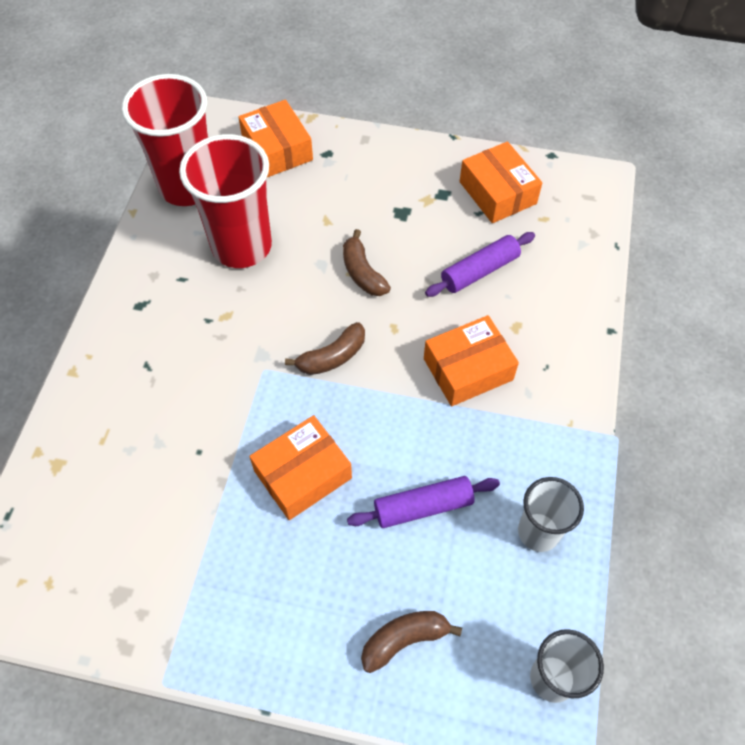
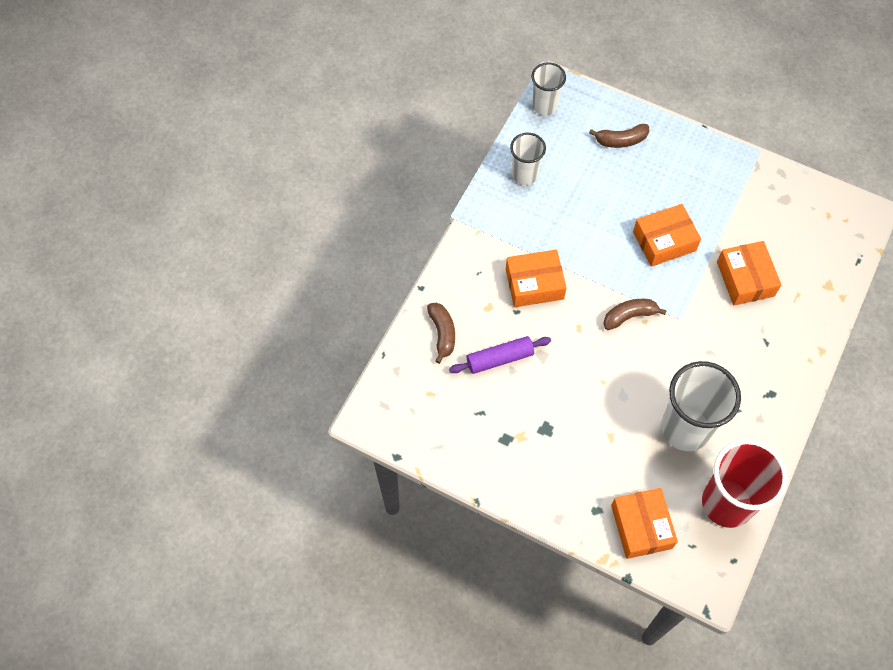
camera: 165 degrees left, 5 degrees up
(241, 246) = (685, 428): red cup -> white cup
(362, 273) = (591, 379): brown banana -> brown banana (442, 333)
(423, 507) = (591, 204): purple rolling pin -> none
(497, 192) = (459, 428): orange box -> orange box (745, 279)

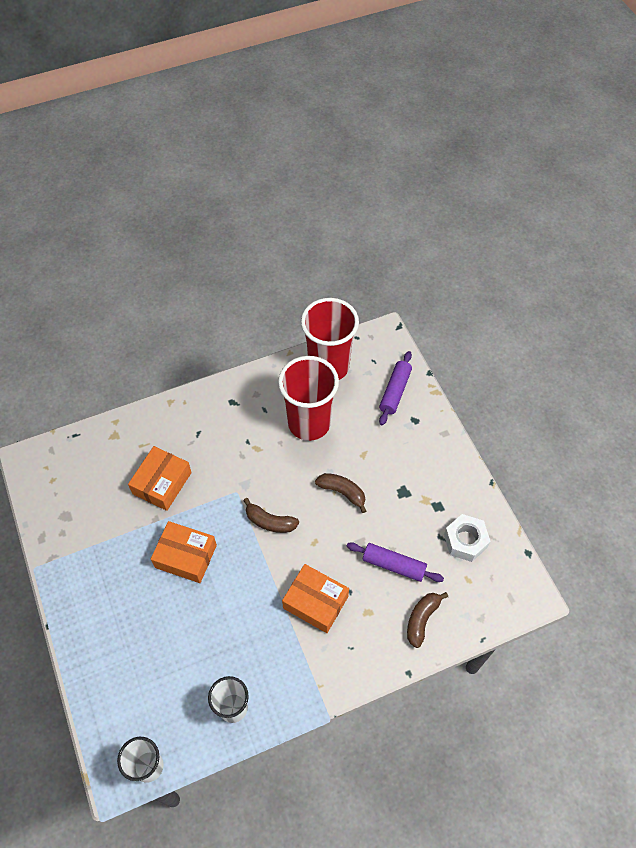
camera: 140 degrees left, 5 degrees down
(458, 425) = (465, 541): none -> white nut
(621, 140) = (123, 671): brown banana -> brown banana (342, 492)
(641, 527) = (395, 391): orange box -> purple rolling pin
(685, 428) = (309, 423): white cup -> red cup

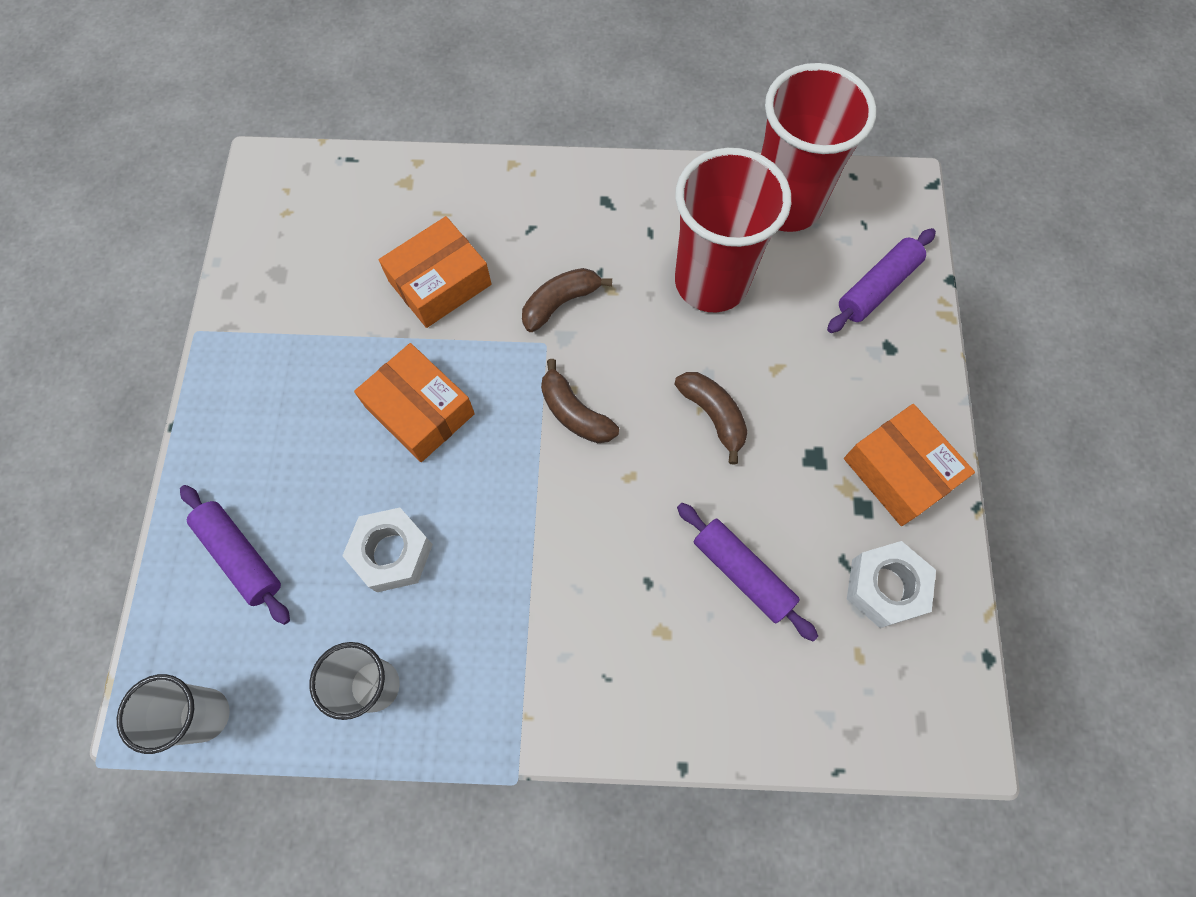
camera: 25 degrees right, 10 degrees up
(125, 676) = (240, 556): none -> purple rolling pin
(208, 637) = (392, 553): none -> white nut
(315, 602) = (585, 575): orange box -> orange box (899, 471)
(422, 619) = (747, 687): brown banana -> brown banana (560, 303)

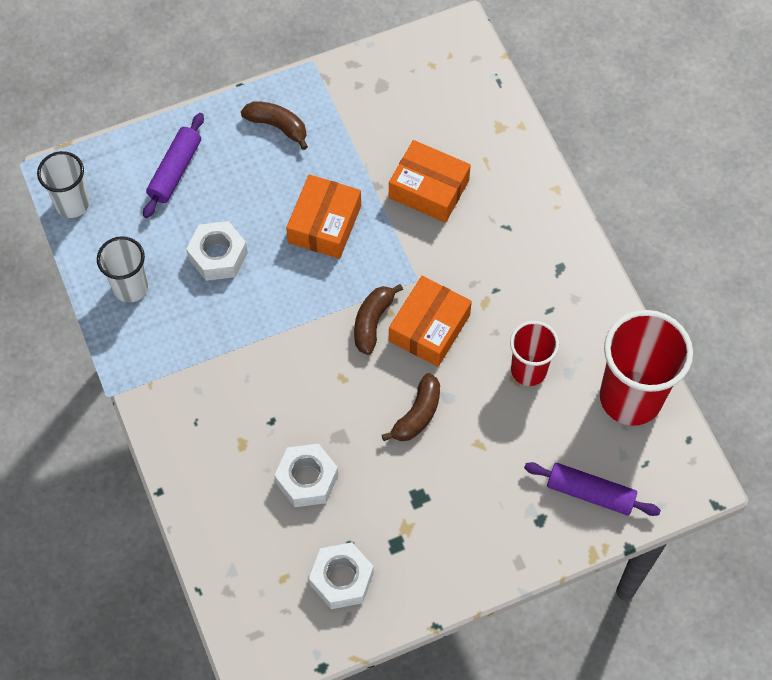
camera: 65 degrees right, 5 degrees down
(560, 303) = (455, 274): brown banana -> brown banana (277, 126)
(711, 282) = (528, 370): red cup -> red cup, size x0.58
(742, 573) = (307, 479): purple rolling pin -> white nut
(899, 471) = (437, 560): orange box -> orange box (429, 328)

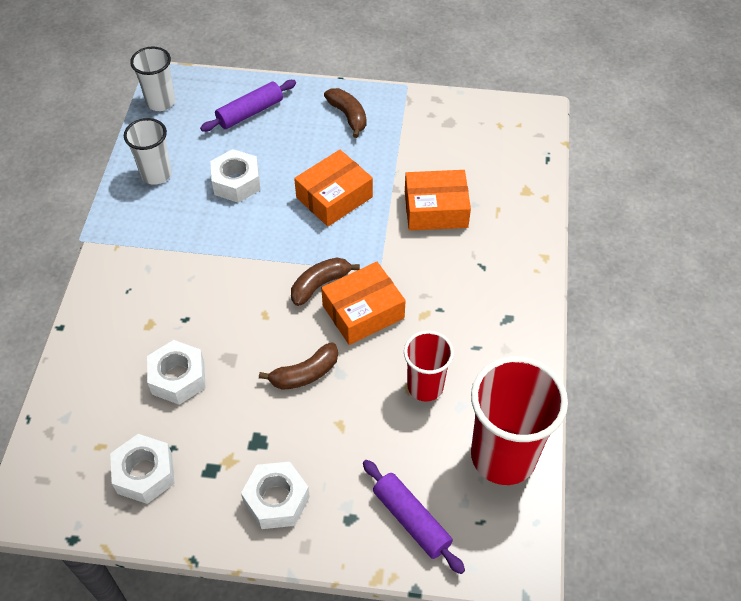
camera: 30 degrees right, 10 degrees down
(429, 189) = (436, 209): orange box -> orange box turned 60 degrees counterclockwise
(470, 538) = (276, 500): none -> white nut

